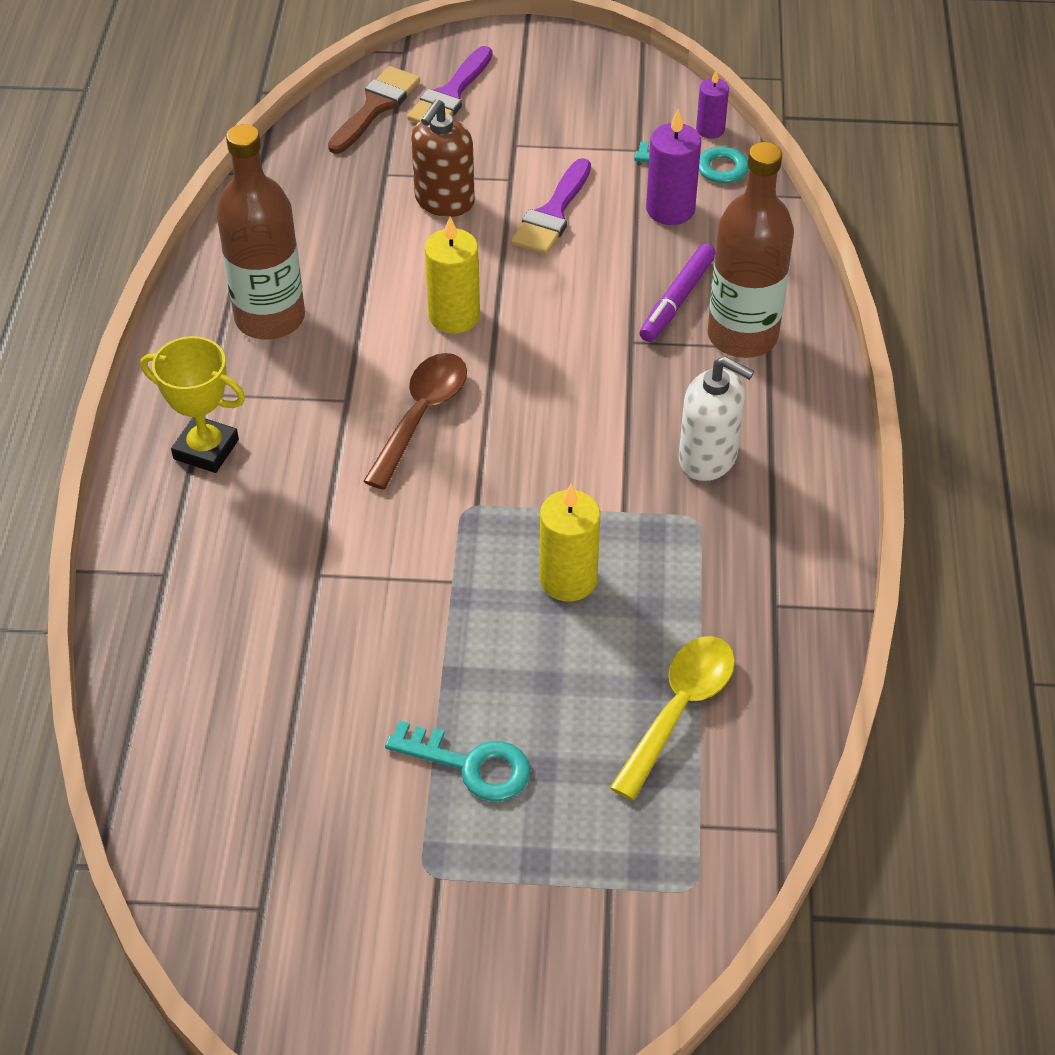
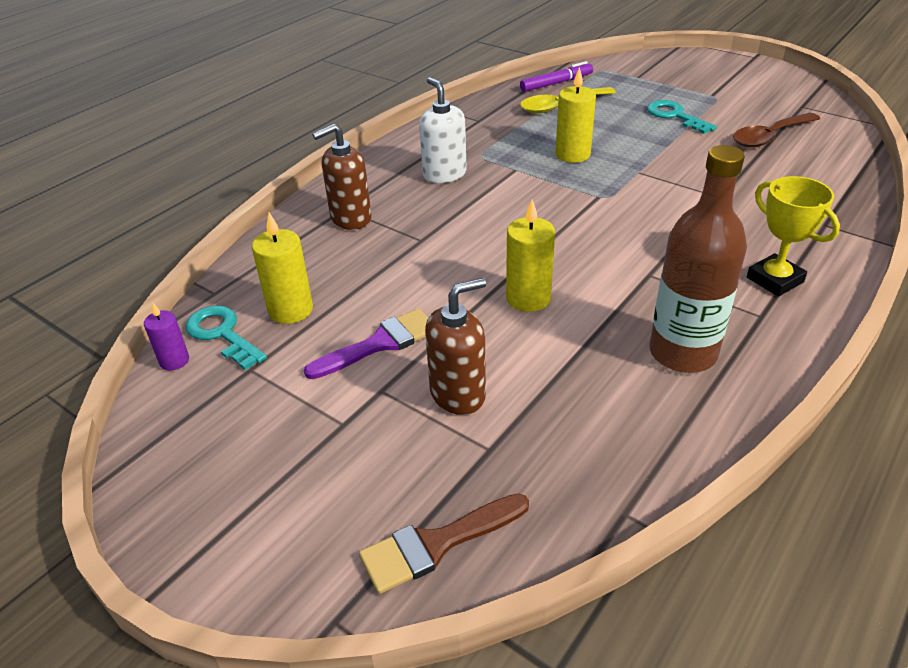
camera: 145 degrees left, 10 degrees down
(421, 415) = (601, 248): brown spoon -> brown spoon (769, 137)
(450, 95) = (345, 518): purple brush -> none
(670, 209) = (291, 310): purple candle -> yellow candle
(677, 300) = (364, 251): purple marker -> purple marker (556, 83)
(742, 336) = (350, 218): brown bottle -> brown soap dispenser

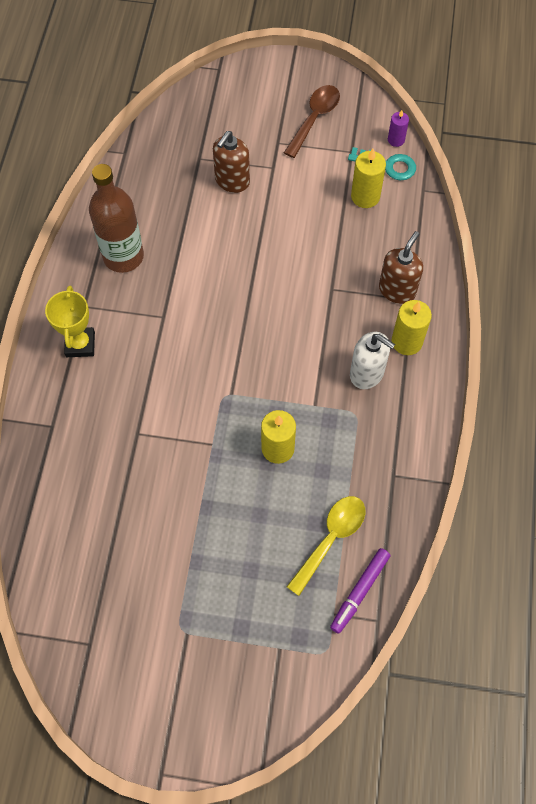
camera: 150 degrees right, 25 degrees up
(380, 343) = (295, 195): purple brush -> none
(436, 544) = (198, 109): brown brush -> none
(528, 298) = (230, 263): yellow candle -> yellow candle (406, 342)
(675, 116) = (211, 564): turquoise key -> none
(769, 137) = (112, 557): brown spoon -> brown spoon (314, 119)
(774, 280) = (80, 344): yellow trophy -> yellow trophy turned 60 degrees clockwise

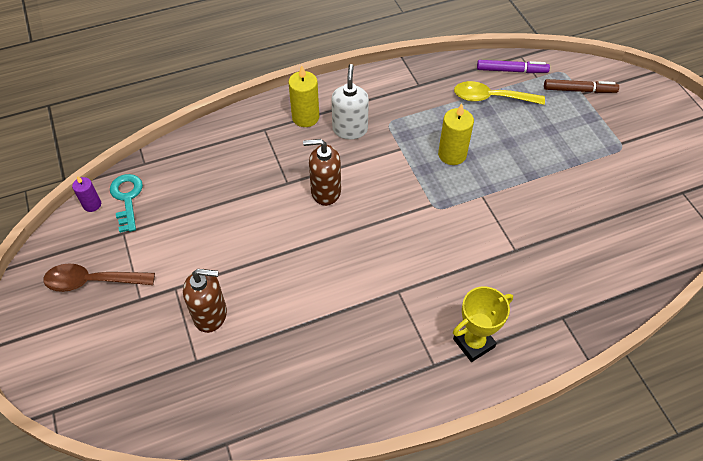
camera: 120 degrees left, 10 degrees down
(123, 256) = (357, 363): brown bottle -> none
(285, 647) = (579, 90): none -> brown marker
(365, 196) = (173, 200): yellow candle -> none
(397, 290) = (261, 141): brown soap dispenser -> brown soap dispenser (325, 191)

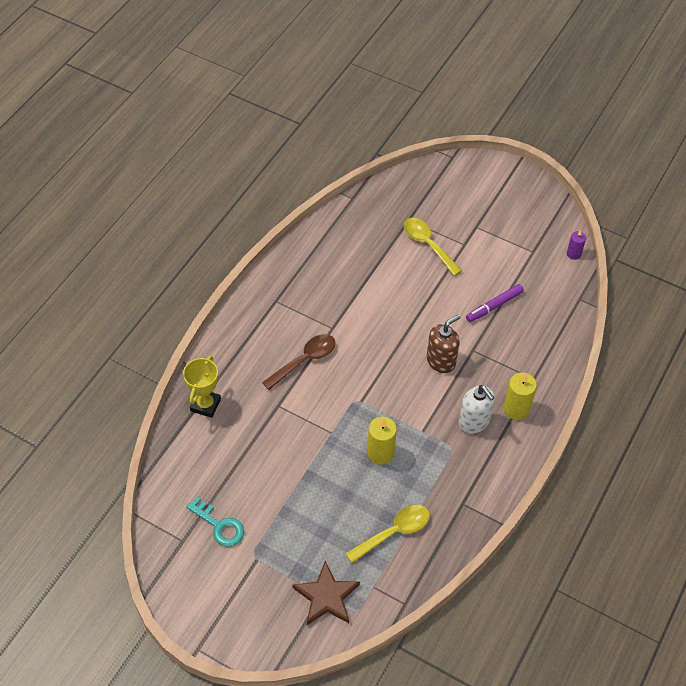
camera: 140 degrees right, 0 degrees up
(92, 281) = (513, 217): brown spoon -> brown spoon (304, 360)
(127, 198) = (558, 271): turquoise key -> turquoise key (219, 525)
(210, 315) = (427, 244): brown soap dispenser -> yellow spoon
(473, 343) = (262, 327): yellow trophy -> yellow trophy (205, 405)
(511, 71) = (400, 578): purple marker -> purple marker (494, 306)
(579, 90) = (326, 596): brown marker -> brown star

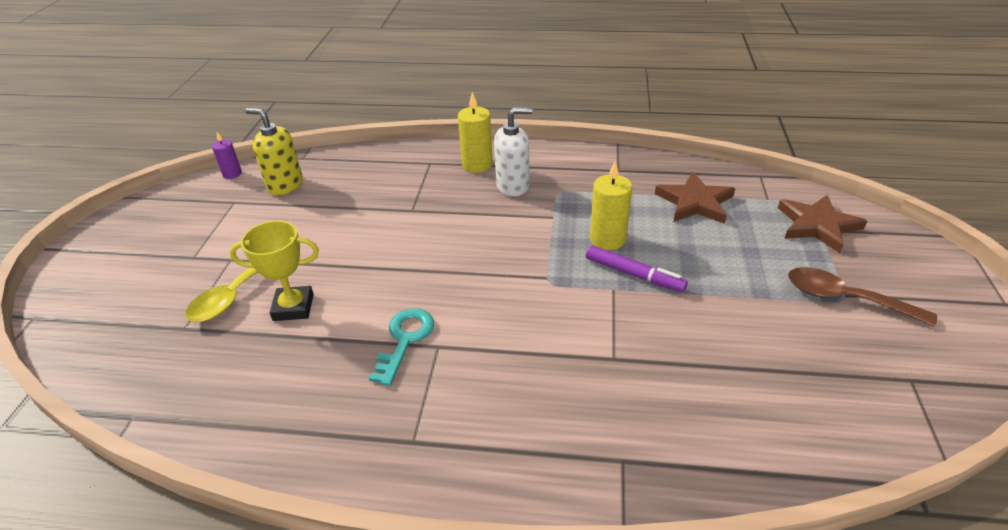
camera: 110 degrees left, 15 degrees down
(205, 405) = (684, 454): yellow trophy -> yellow trophy (293, 307)
(219, 525) = (847, 348): turquoise key -> turquoise key (405, 340)
(304, 360) = (516, 357): brown spoon -> brown spoon (845, 298)
(394, 532) = (695, 202): yellow spoon -> brown star
(441, 361) = (442, 229): brown soap dispenser -> none
(474, 422) = (513, 186): white soap dispenser -> white soap dispenser turned 45 degrees clockwise
(494, 306) = (335, 210): purple marker -> purple marker (634, 274)
(542, 282) = (285, 185): none -> yellow soap dispenser

